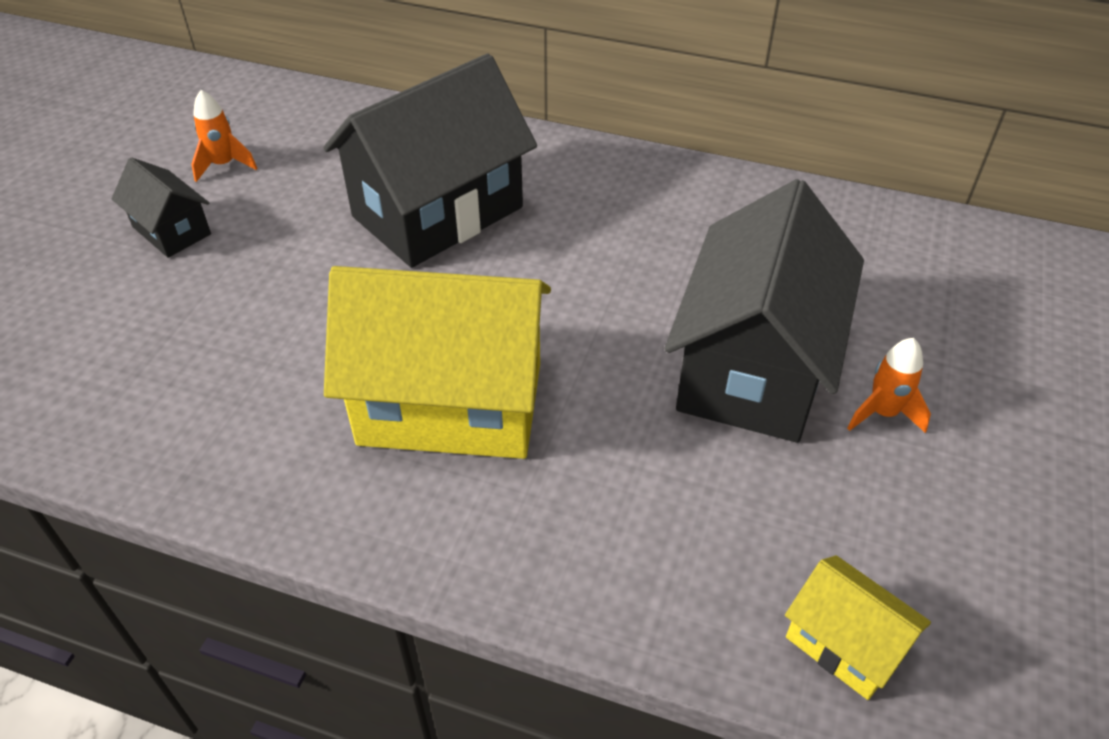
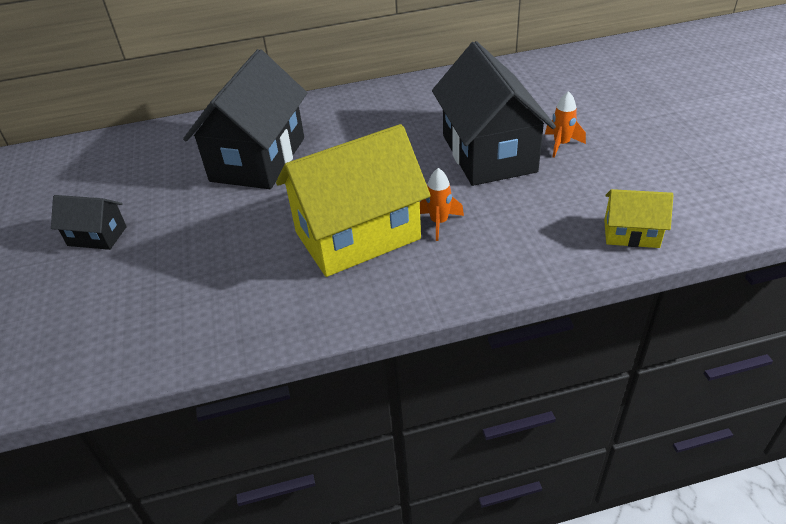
camera: 30 degrees left, 5 degrees down
(224, 165) = (96, 191): orange rocket -> orange rocket (439, 222)

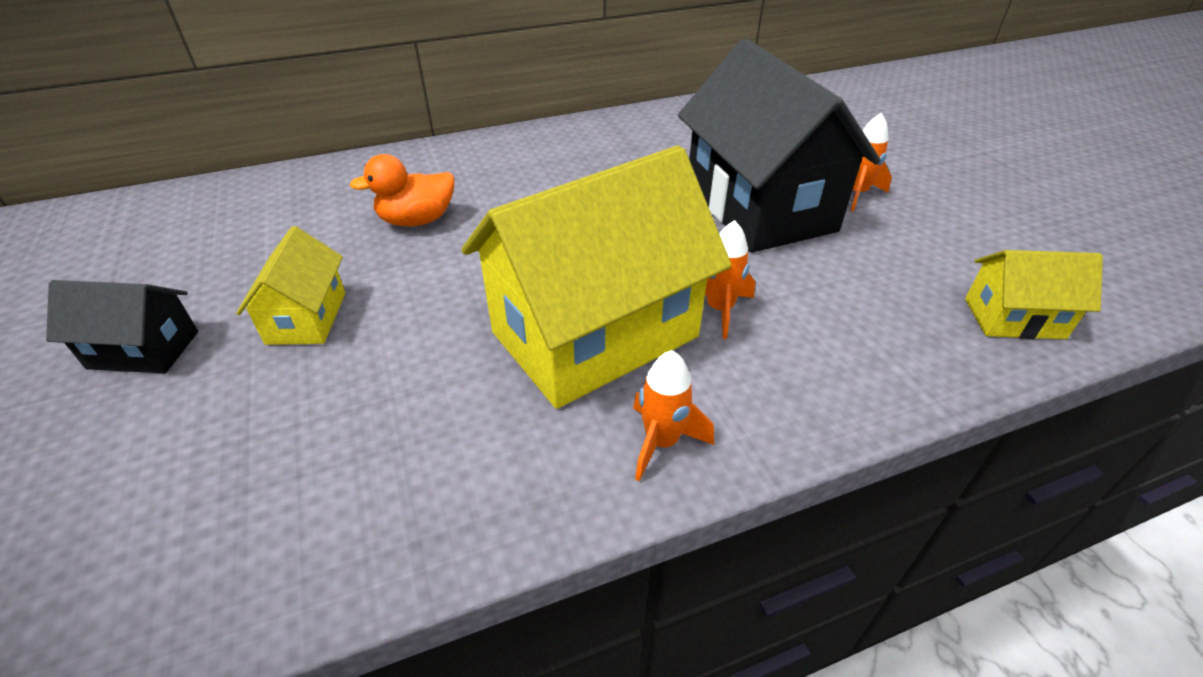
camera: 10 degrees left, 0 degrees up
(188, 220) = (306, 318): none -> yellow house
(258, 159) = (417, 220): black house -> orange duck
(382, 297) = (661, 442): none -> orange rocket

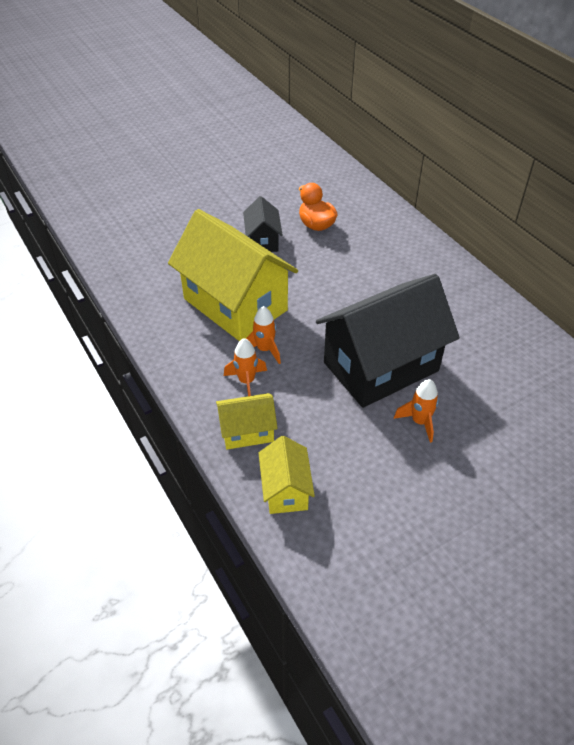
camera: 80 degrees right, 5 degrees up
(144, 350) = (203, 179): black house -> black house (263, 240)
(306, 318) = (230, 213): yellow house -> yellow house (247, 431)
(661, 442) = (168, 334): orange rocket -> orange rocket (246, 381)

